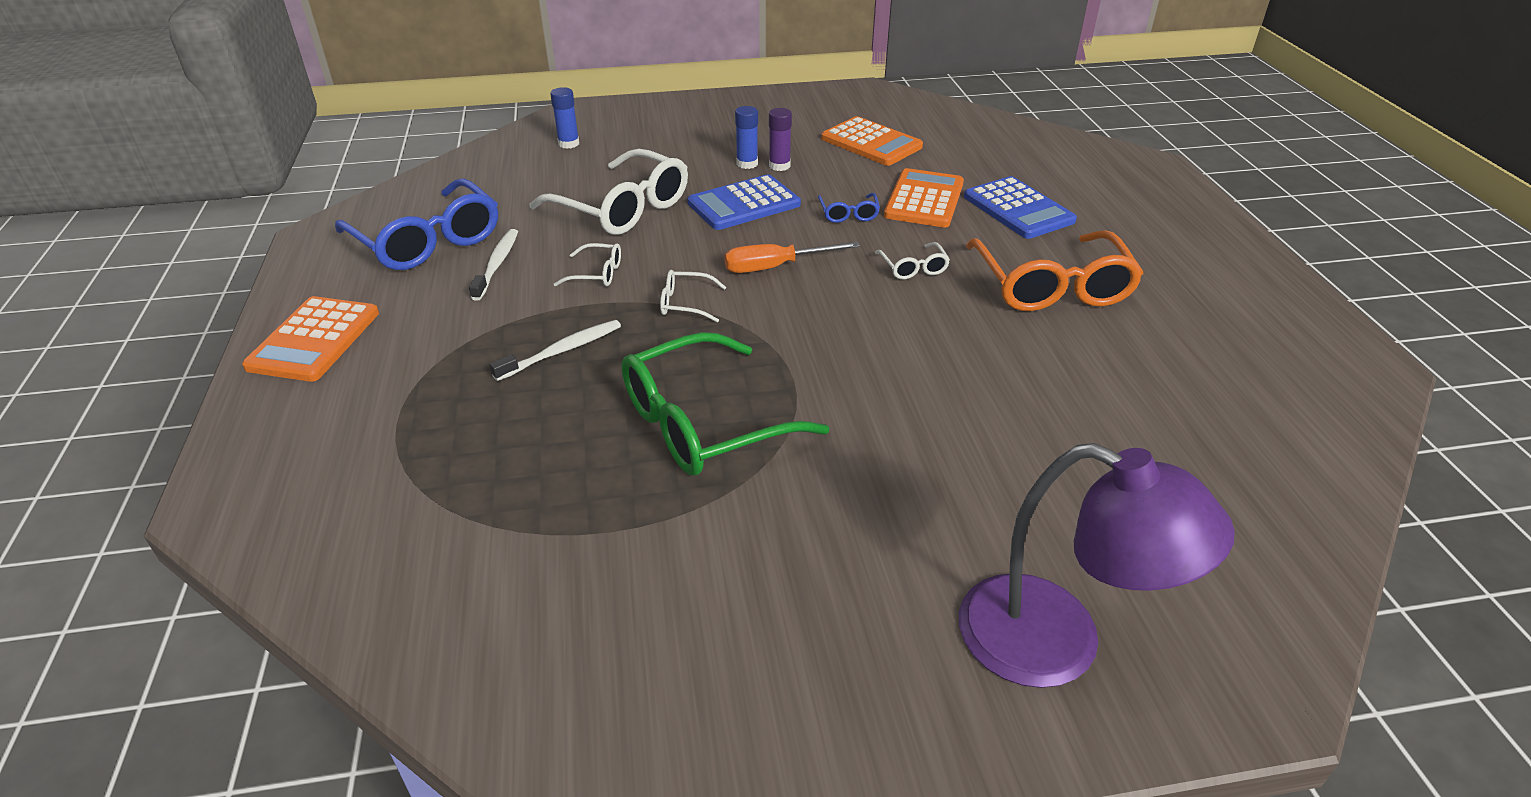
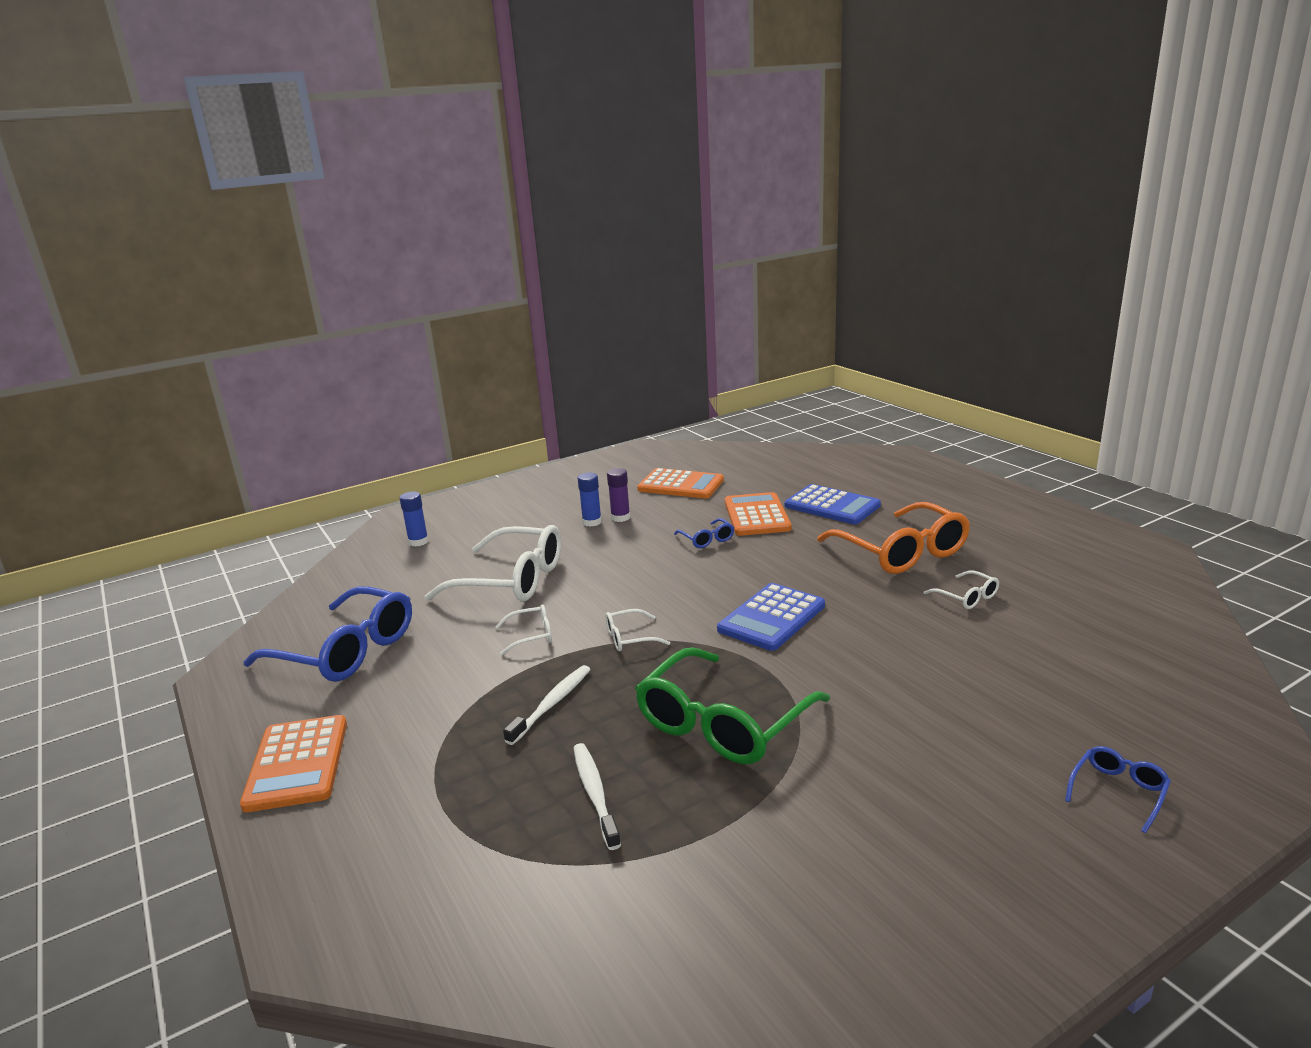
camera: 20 degrees left, 15 degrees down
(497, 264) = (431, 652): white toothbrush -> white toothbrush (595, 794)
(744, 204) = (615, 552): blue calculator -> blue calculator (771, 618)
(775, 267) = (681, 592): orange screwdriver -> none
(913, 268) = (790, 565): white glasses -> white glasses (967, 597)
(1057, 643) = (1118, 792): purple lamp -> blue glasses

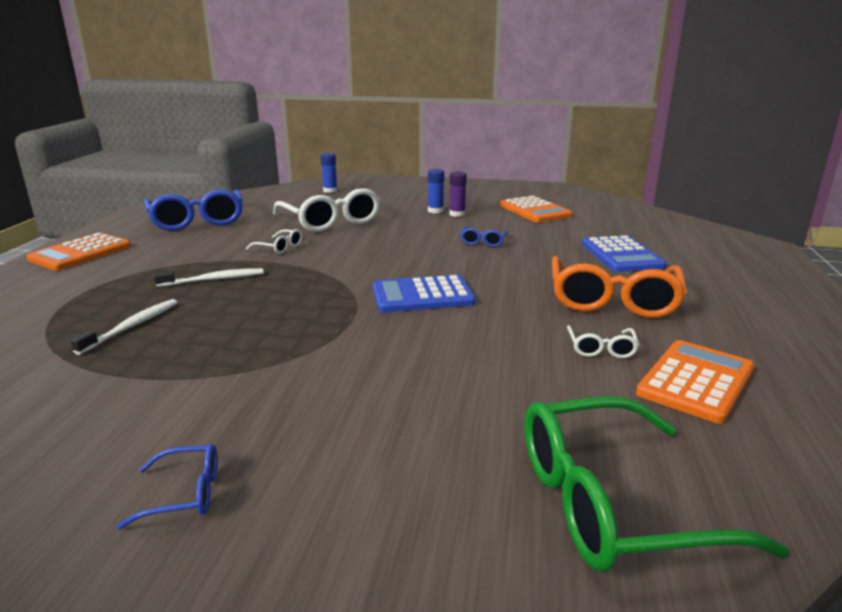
camera: 40 degrees right, 0 degrees up
(629, 638) = (320, 269): white glasses -> none
(723, 723) = (262, 331): green glasses -> green glasses (612, 503)
(757, 515) = (548, 241): orange calculator -> orange calculator (696, 381)
(1118, 792) = (403, 542): blue glasses -> blue glasses (185, 494)

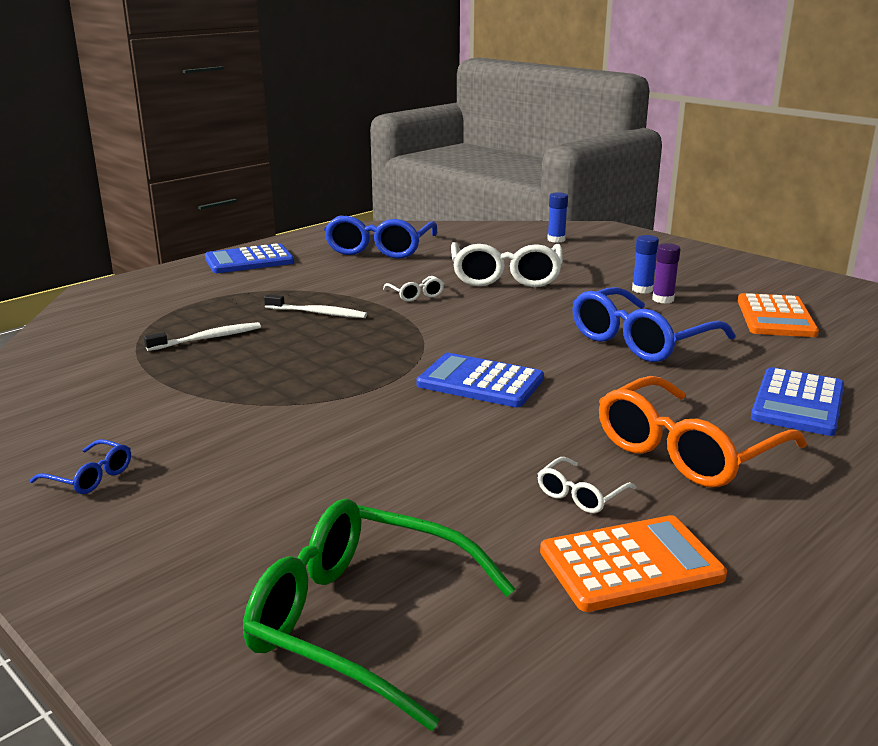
camera: 35 degrees right, 0 degrees up
(80, 253) = (249, 260): orange calculator -> blue calculator
(483, 242) = (640, 341): blue glasses -> blue glasses, size x2.25

